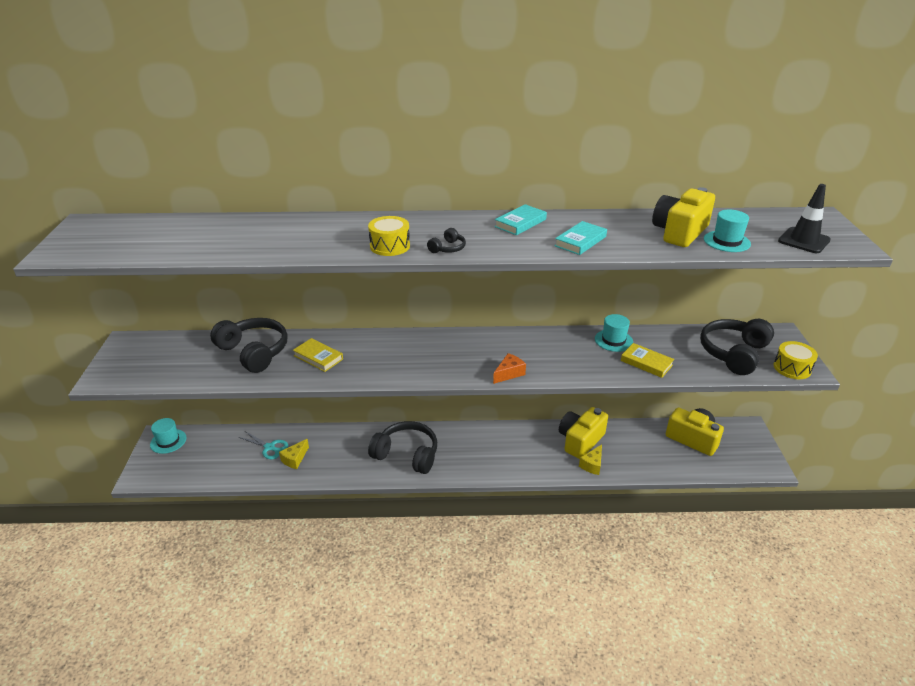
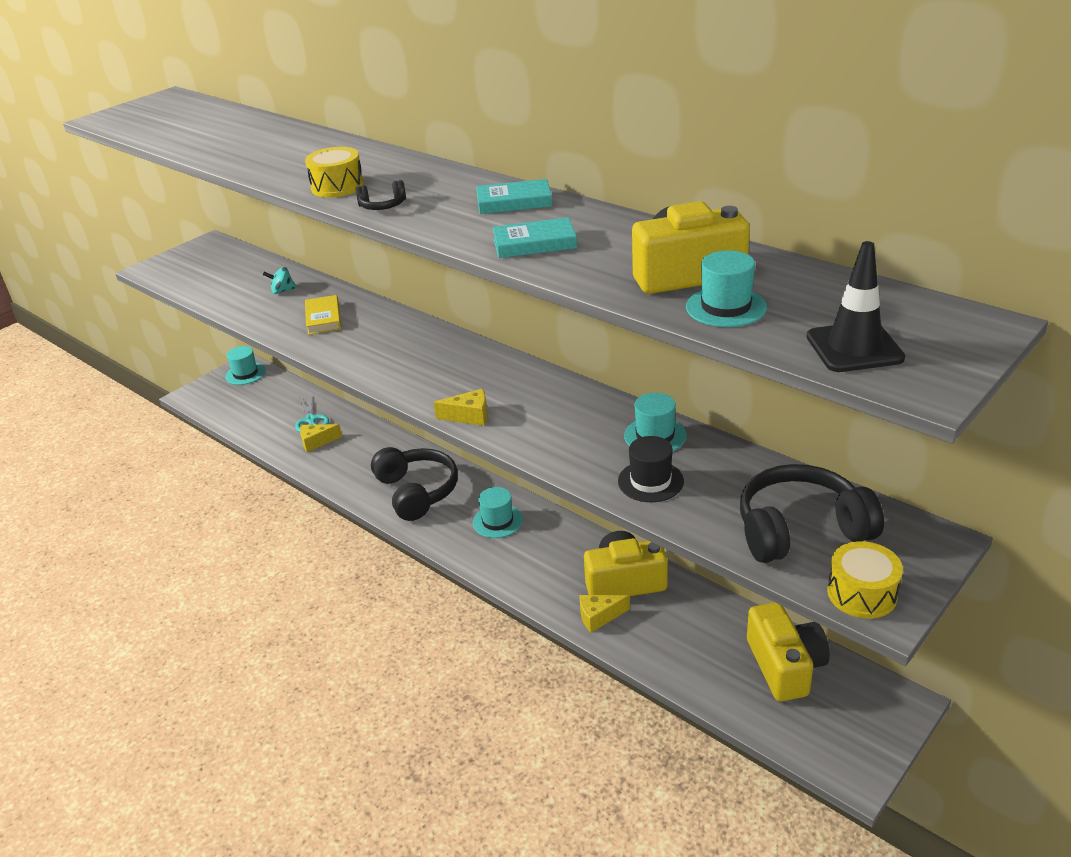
camera: 45 degrees right, 0 degrees up
(254, 352) = (282, 291): black headphones -> turquoise spinning top
(476, 446) = (497, 521): none -> turquoise hat
(509, 373) = (469, 416): orange cheese -> yellow cheese
(646, 363) = (650, 481): yellow book -> black hat

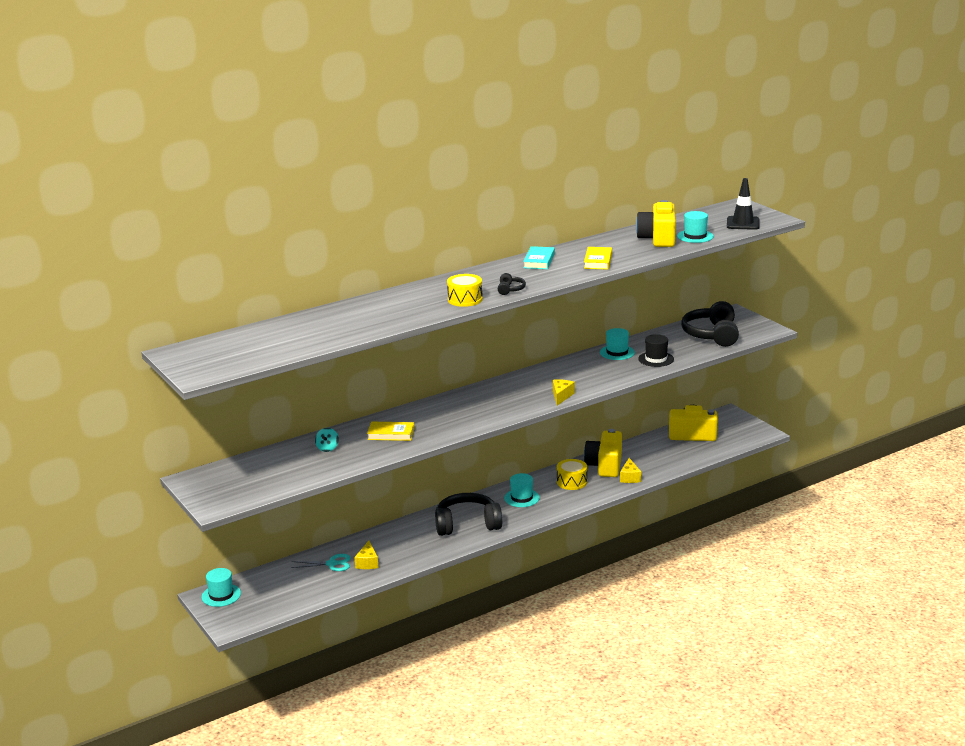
camera: 75 degrees left, 10 degrees down
(534, 243) = (598, 261): turquoise book -> yellow book
(862, 593) = (759, 332): yellow drum -> yellow drum (572, 482)

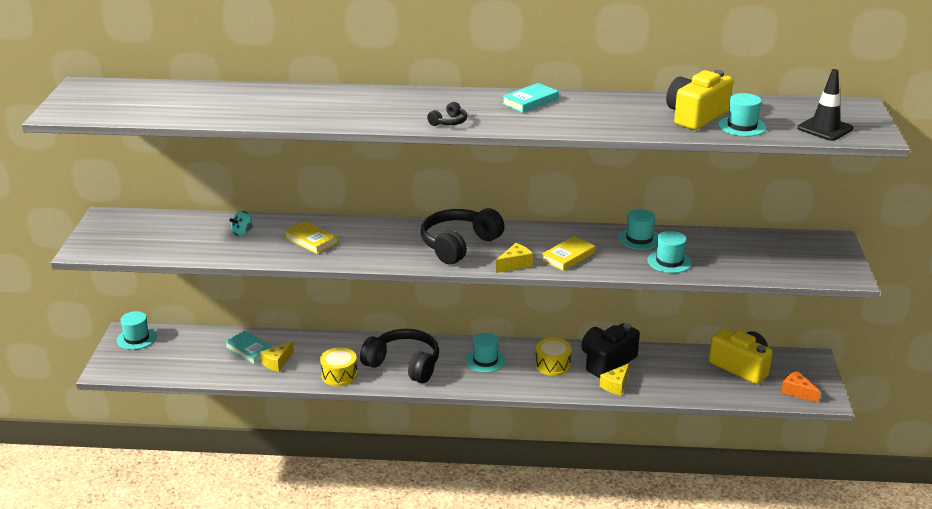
camera: 35 degrees right, 5 degrees up
(332, 564) = (249, 350): turquoise scissors -> turquoise book
(465, 299) = (390, 118): yellow drum -> yellow drum (339, 375)
(598, 261) = (588, 121): yellow book -> yellow book (568, 257)
(605, 465) = (607, 362): yellow camera -> black camera
(656, 359) = (669, 261): black hat -> turquoise hat
(712, 335) = (771, 257): black headphones -> black headphones (459, 245)
(743, 436) = (797, 392): none -> orange cheese

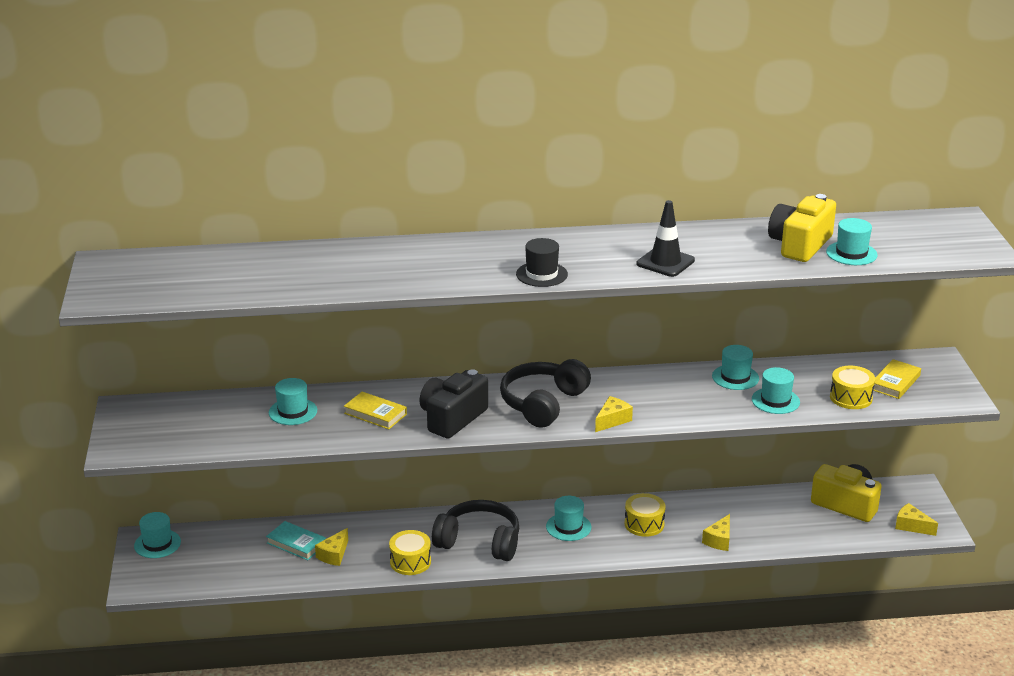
camera: 10 degrees left, 0 degrees up
(242, 232) = (293, 411): turquoise spinning top -> turquoise hat
(449, 122) = (541, 274): black headphones -> black hat
(530, 101) = (618, 241): turquoise book -> none
(568, 257) = (667, 405): yellow book -> yellow book (895, 382)
(607, 362) = (702, 514): black camera -> black camera (452, 418)
(740, 265) = (851, 397): none -> yellow drum
(797, 392) = (911, 526): orange cheese -> yellow cheese
(825, 128) = (936, 249): black traffic cone -> black traffic cone (665, 262)

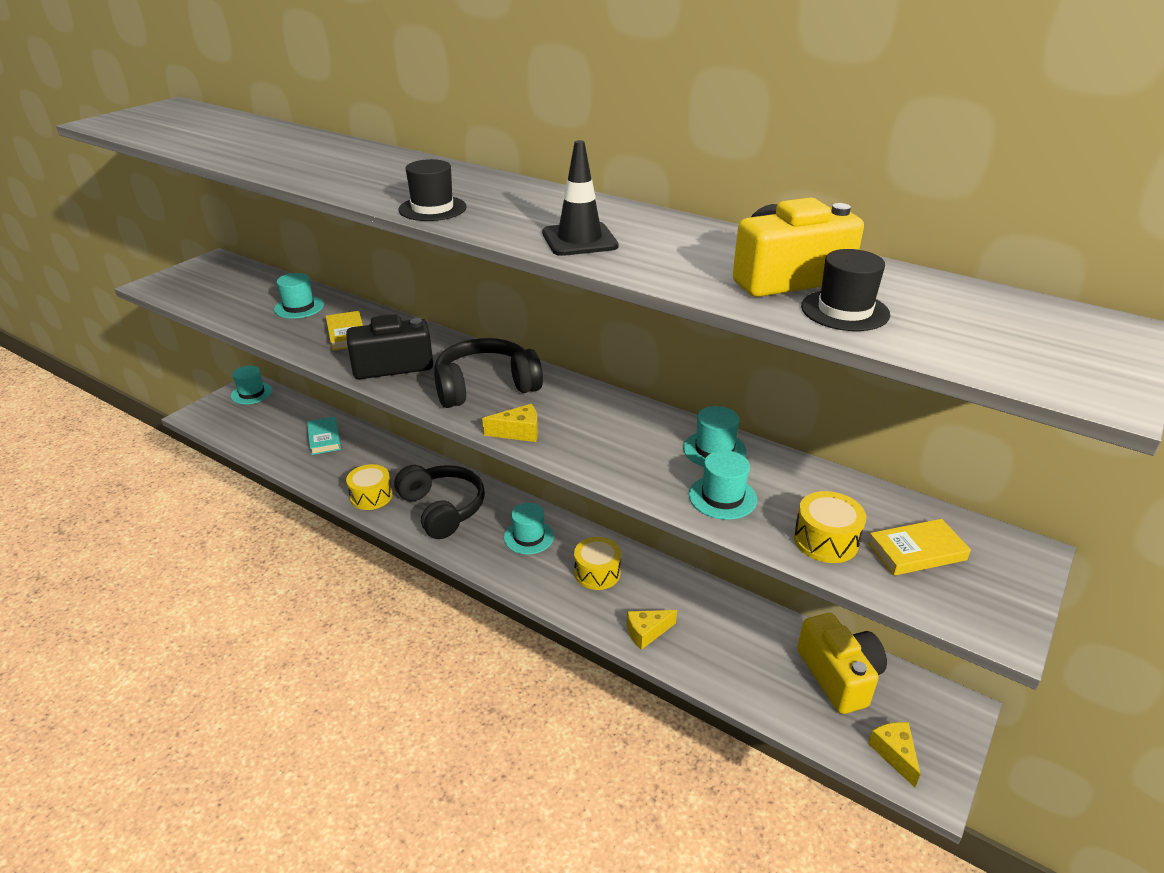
camera: 40 degrees right, 5 degrees up
(334, 555) = (333, 460): yellow cheese -> none
(851, 253) = (844, 311): turquoise hat -> black hat

